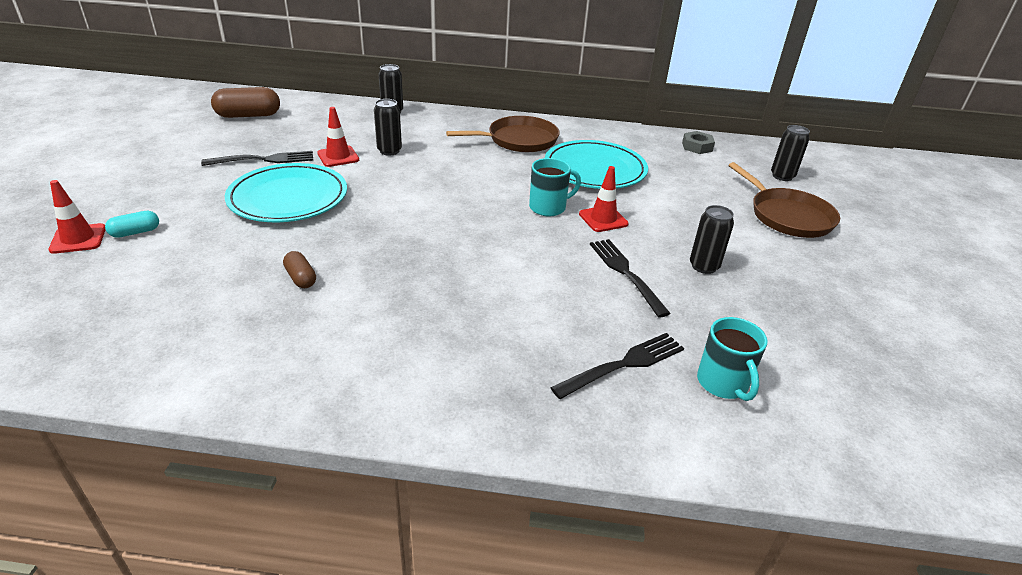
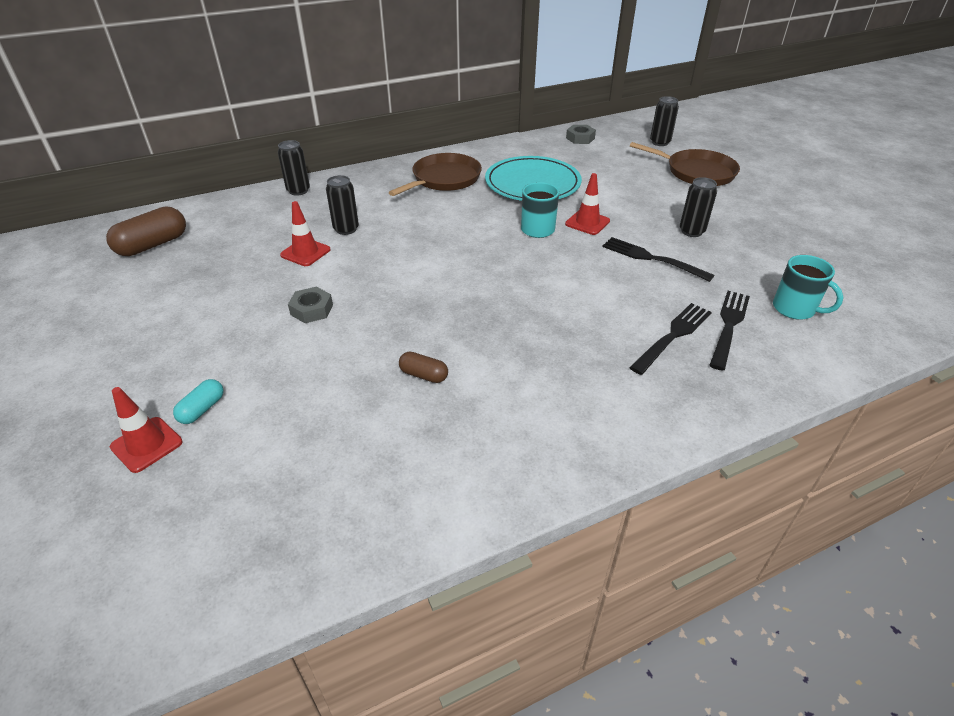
camera: 30 degrees left, 5 degrees up
(264, 160) = (235, 283): black fork -> black fork (673, 336)
(288, 198) = (311, 310): turquoise plate -> grey nut

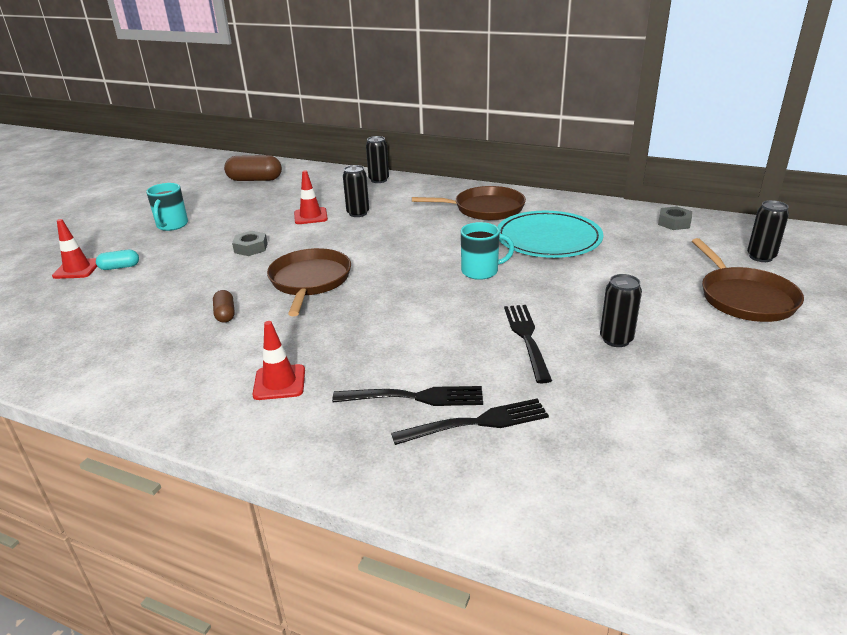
camera: 50 degrees right, 10 degrees down
(433, 306) = (310, 281): none -> brown pan
(587, 222) = (531, 286): red traffic cone -> red traffic cone (279, 382)
(795, 309) = (573, 455): turquoise mug -> turquoise mug (172, 225)

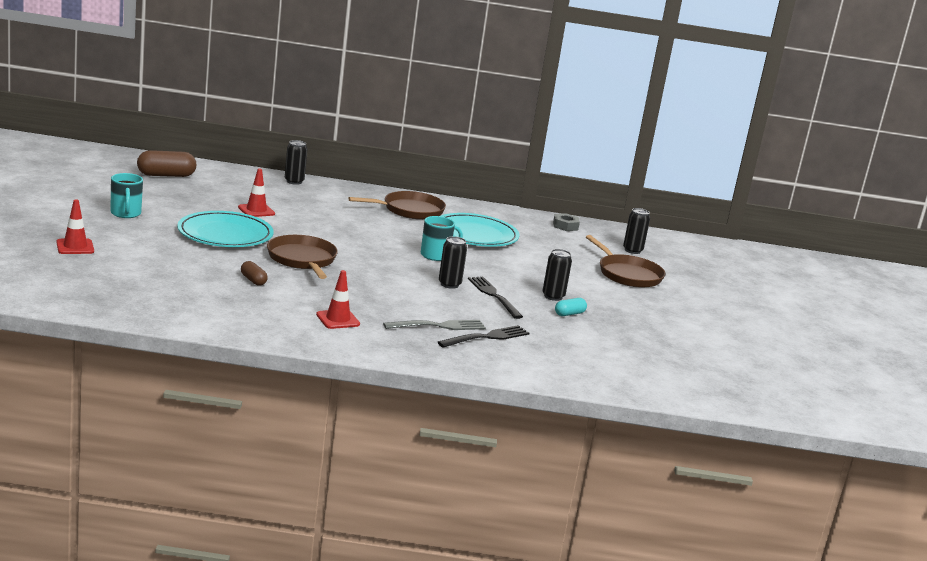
camera: 25 degrees left, 10 degrees down
(120, 267) = (116, 246): turquoise capsule -> turquoise capsule (569, 314)
(251, 248) = (225, 234): grey nut -> turquoise plate
(358, 213) = (299, 210): black can -> black can (449, 284)
(414, 397) = (438, 326): black fork -> grey fork

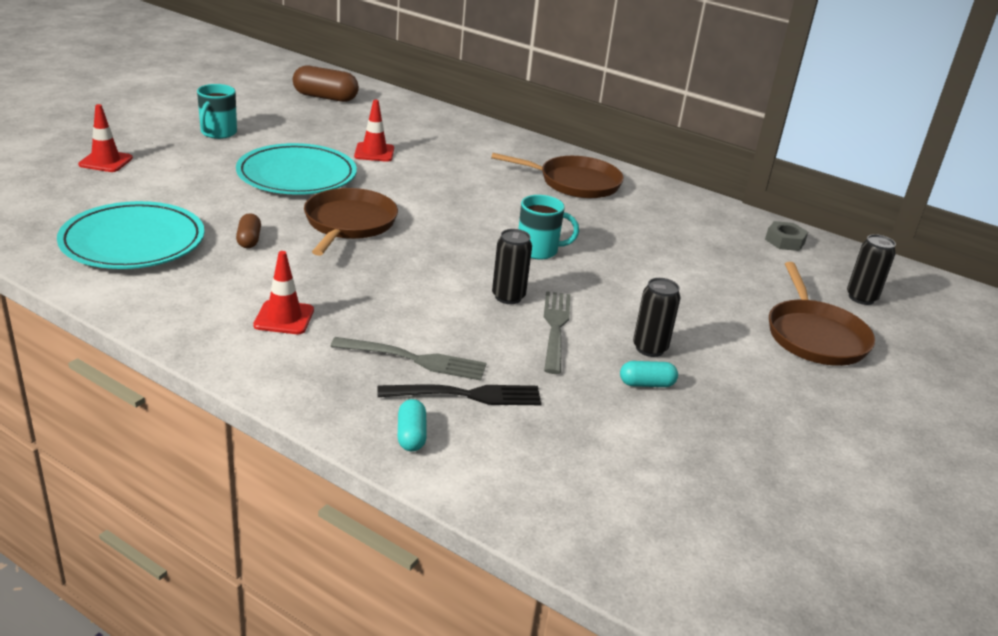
camera: 30 degrees right, 10 degrees up
(294, 181) = (467, 125): black can -> none
(475, 235) = (630, 231): turquoise plate -> turquoise plate (133, 241)
(482, 361) = (411, 435): none -> turquoise capsule
(494, 296) = (555, 328): black fork -> grey fork

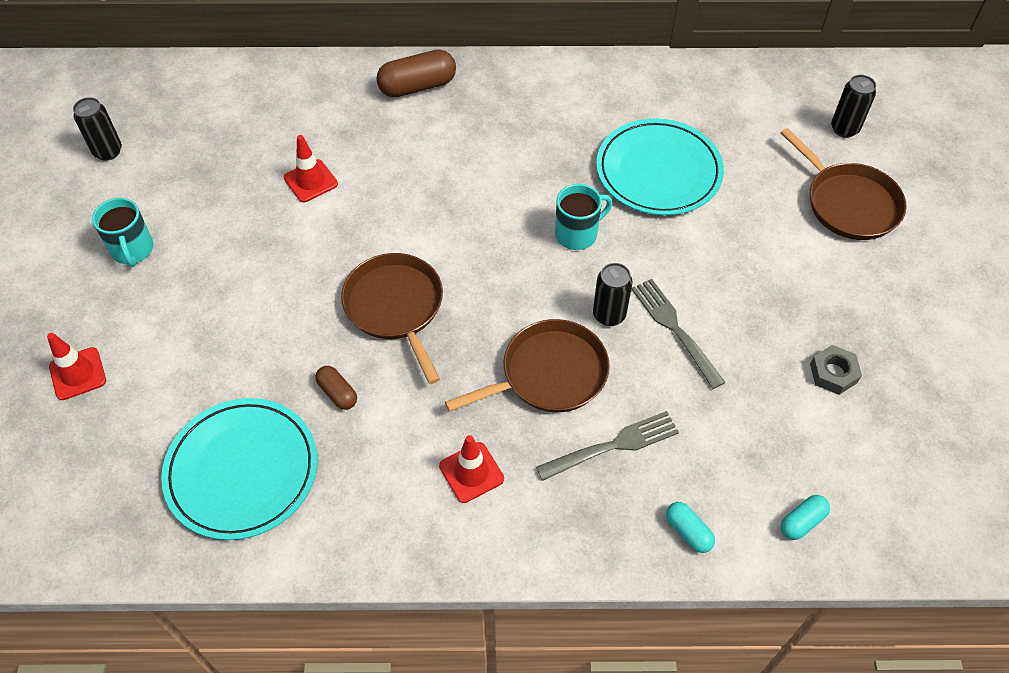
camera: 30 degrees left, 25 degrees up
(297, 175) = (278, 267): turquoise plate -> turquoise plate (658, 171)
(325, 97) = (171, 116): brown capsule -> brown capsule (417, 86)
(466, 395) = (684, 457): black fork -> none
(575, 183) = (521, 110): brown pan -> brown pan (548, 374)
(646, 384) = (787, 349): turquoise capsule -> turquoise capsule (802, 522)
(649, 348) = (756, 304): black can -> black can (108, 151)
(784, 241) = (741, 86): grey nut -> grey nut (833, 373)

